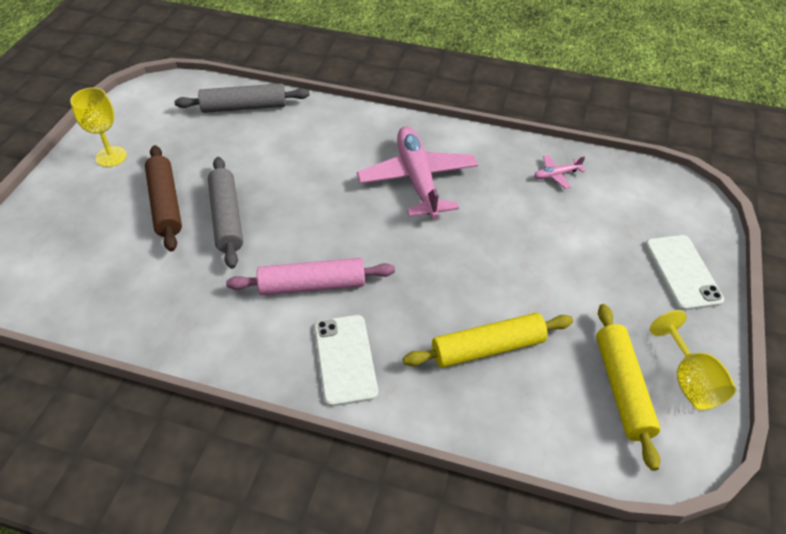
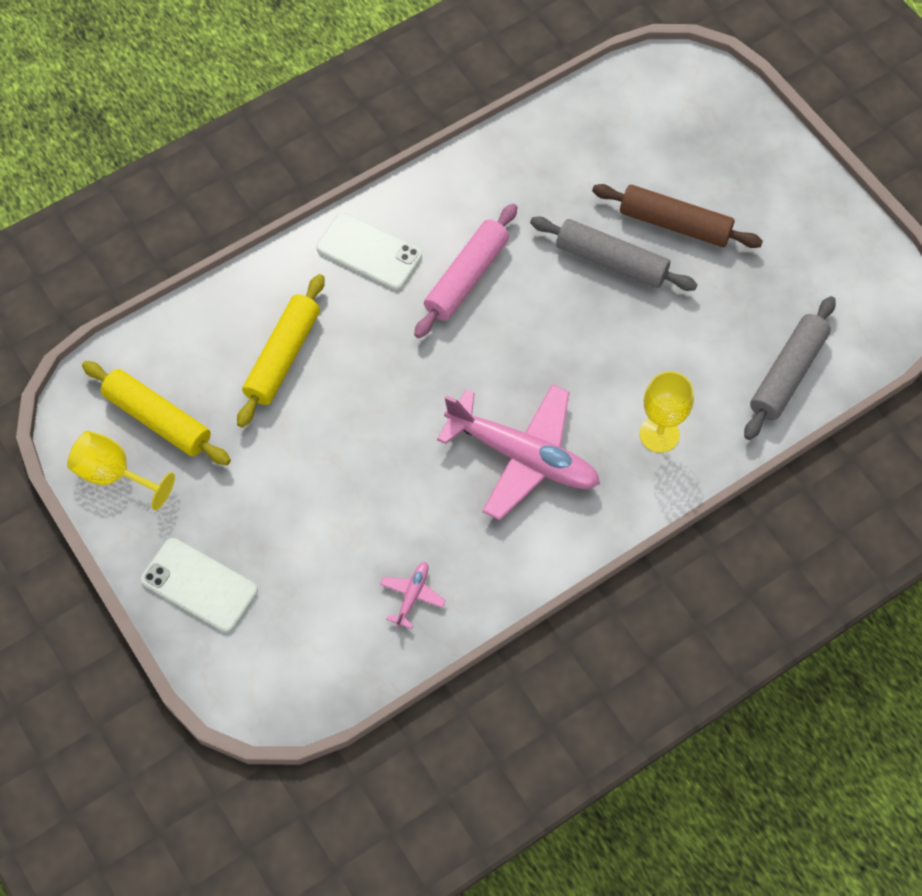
camera: 130 degrees right, 15 degrees up
(111, 156) = (792, 213): yellow goblet -> yellow goblet (659, 434)

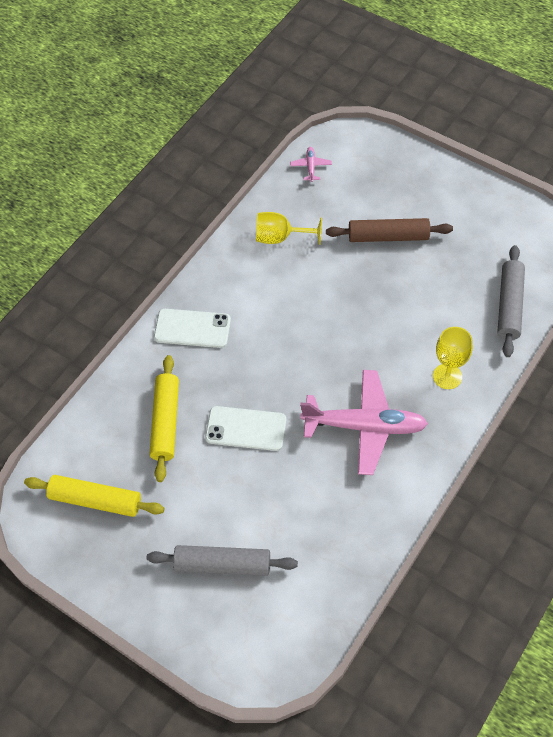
camera: 20 degrees left, 5 degrees down
(114, 474) = (81, 552): yellow goblet -> yellow goblet (280, 238)
(199, 585) = (181, 607): white phone -> white phone (246, 429)
(412, 596) = (336, 552): pink plane -> pink plane (311, 166)
(467, 278) = (268, 321): pink rolling pin -> none
(611, 261) = (359, 275): grey rolling pin -> grey rolling pin (223, 564)

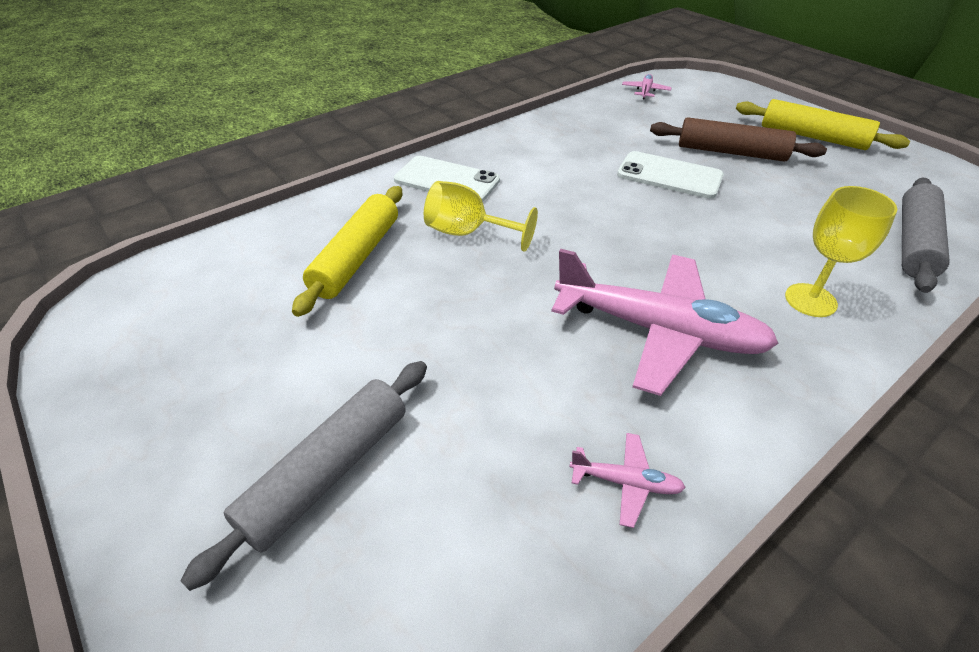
camera: 15 degrees right, 15 degrees down
(95, 500) = (194, 321): yellow rolling pin -> yellow rolling pin (812, 137)
(223, 564) = (327, 472): grey rolling pin -> grey rolling pin turned 75 degrees counterclockwise
(246, 429) = (466, 290): white phone -> white phone (669, 175)
(280, 238) = (591, 131): yellow goblet -> yellow goblet (468, 233)
(365, 525) = (626, 482): none -> pink plane

